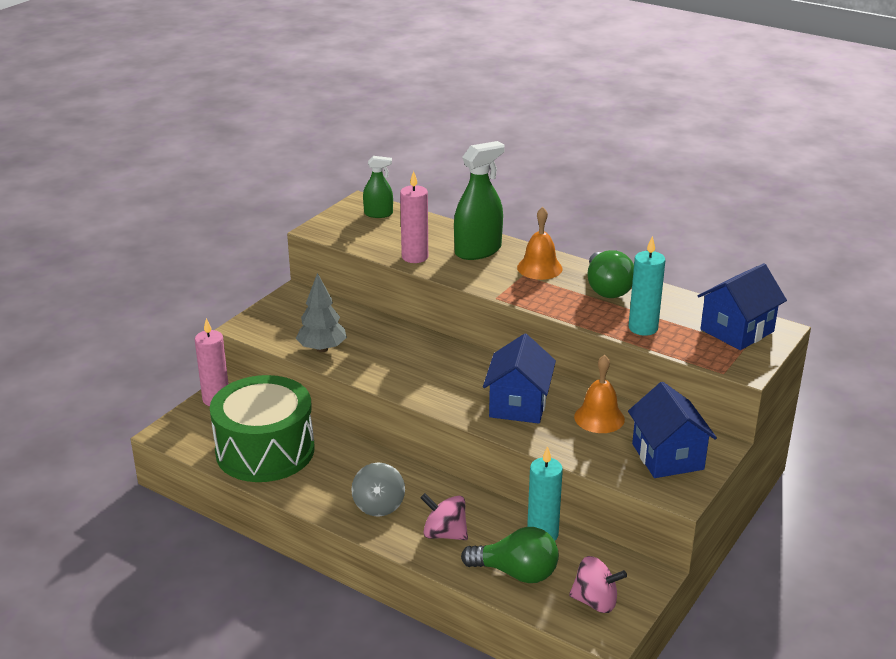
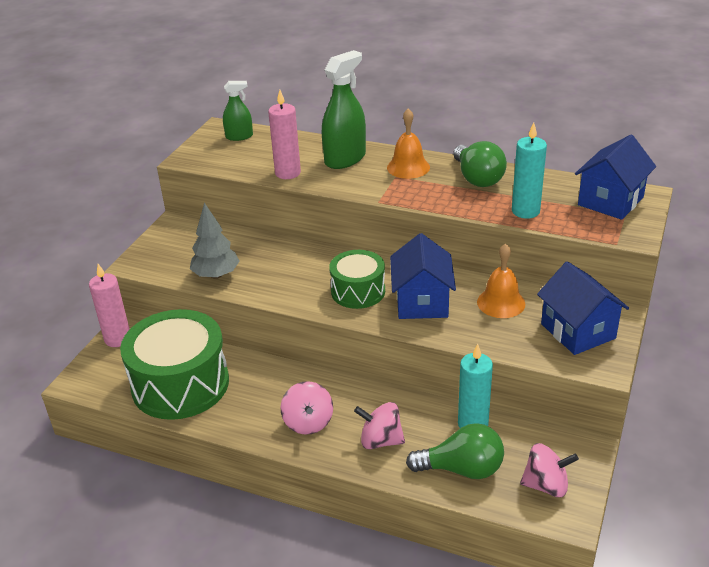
camera: 10 degrees left, 5 degrees up
(378, 505) = (308, 422): grey spinning top -> pink spinning top
(457, 385) = (358, 291): none -> green drum

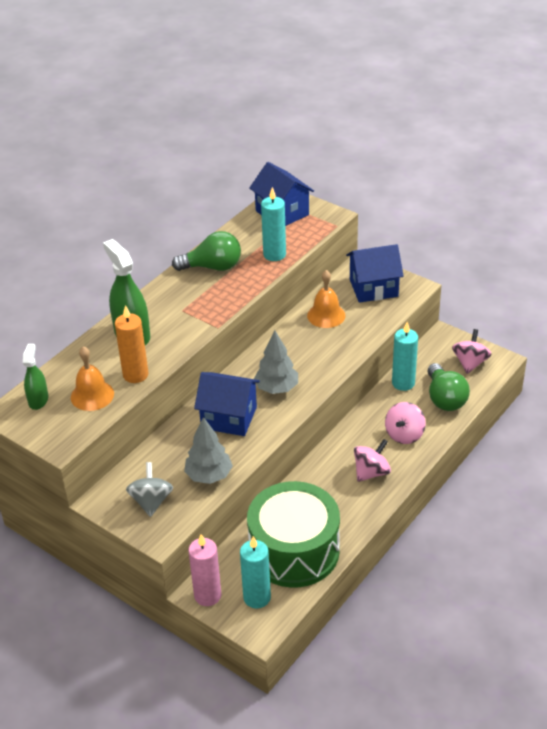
camera: 75 degrees left, 5 degrees up
(117, 371) = (257, 597): none -> turquoise candle
(177, 250) = (151, 501): none -> grey spinning top
(288, 173) = (135, 375): pink candle -> orange candle
(308, 422) = (371, 472): pink spinning top -> pink spinning top turned 45 degrees counterclockwise
(358, 291) = (276, 388): green drum -> grey tree
(408, 167) = (171, 300): orange bell -> orange bell (92, 395)
(422, 302) = (307, 355): blue house -> blue house (229, 417)
(462, 469) = (444, 398): green light bulb -> green light bulb turned 150 degrees clockwise

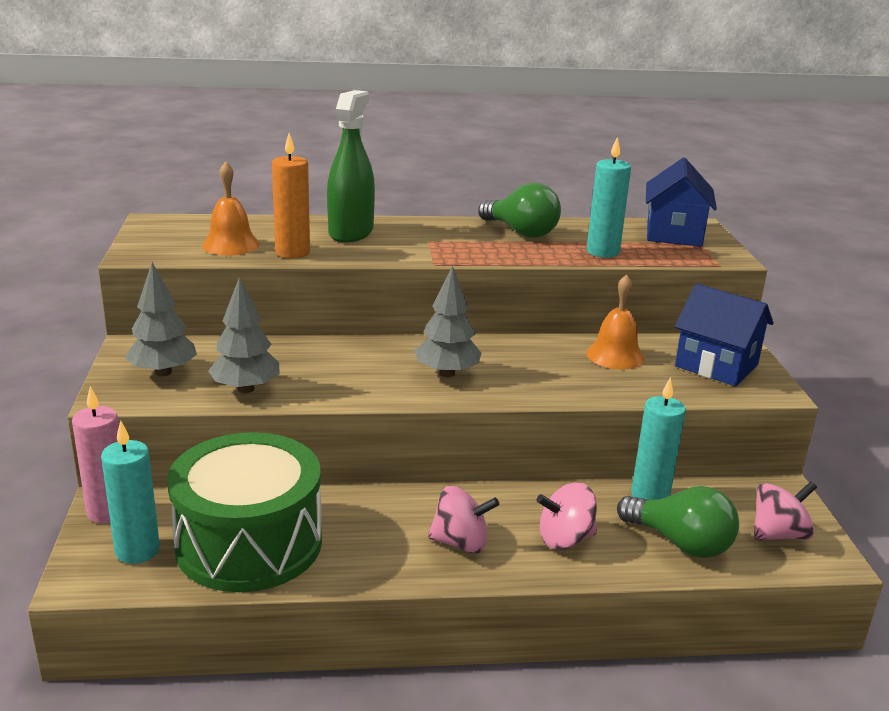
camera: 45 degrees right, 15 degrees down
(38, 400) = (190, 227): green spray bottle -> none
(151, 501) = (163, 372): grey spinning top -> grey tree
(229, 417) = (356, 364): blue house -> none
(444, 398) = (680, 543): green light bulb -> green light bulb turned 90 degrees counterclockwise

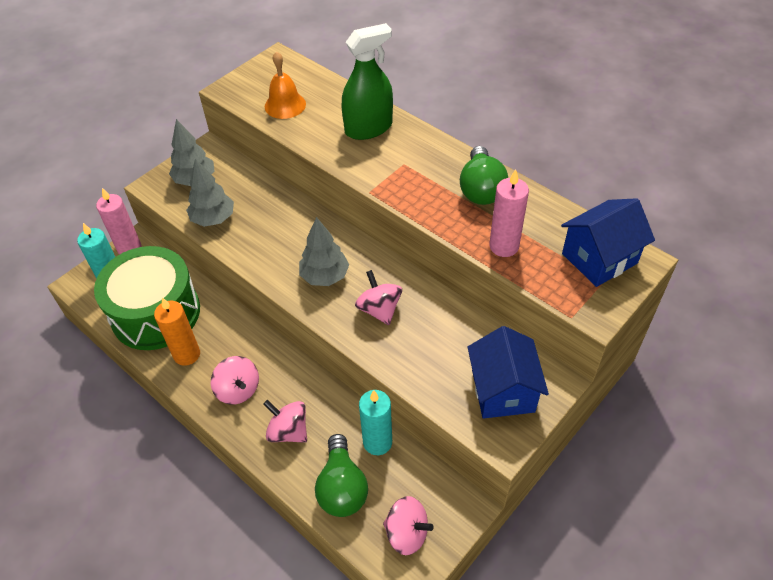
camera: 50 degrees right, 25 degrees up
(292, 252) = (306, 132): orange candle -> orange candle (187, 354)
(536, 369) = (379, 309): none -> pink spinning top
(602, 252) = (504, 246): turquoise candle -> pink candle
(615, 355) = (448, 332): orange bell -> none

